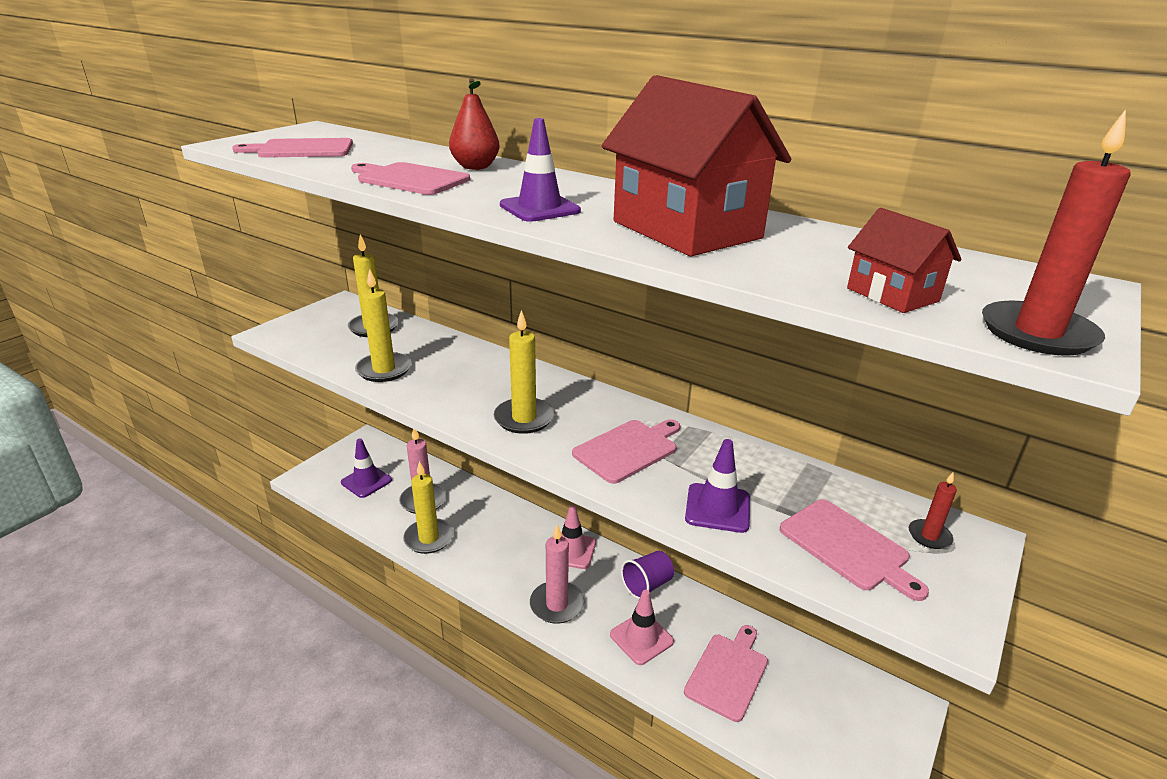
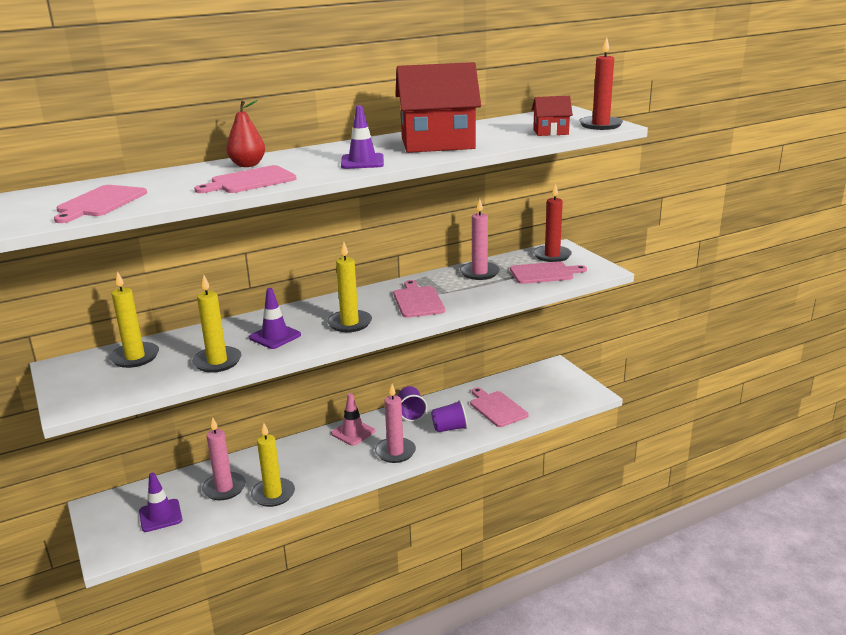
camera: 60 degrees left, 5 degrees down
(641, 638) = (449, 428): pink traffic cone -> purple cup
(717, 508) = (491, 292): purple traffic cone -> purple traffic cone (275, 336)
(772, 476) = (479, 273): none -> pink candle
(929, 536) = (552, 255): red candle -> red candle, size x1.80

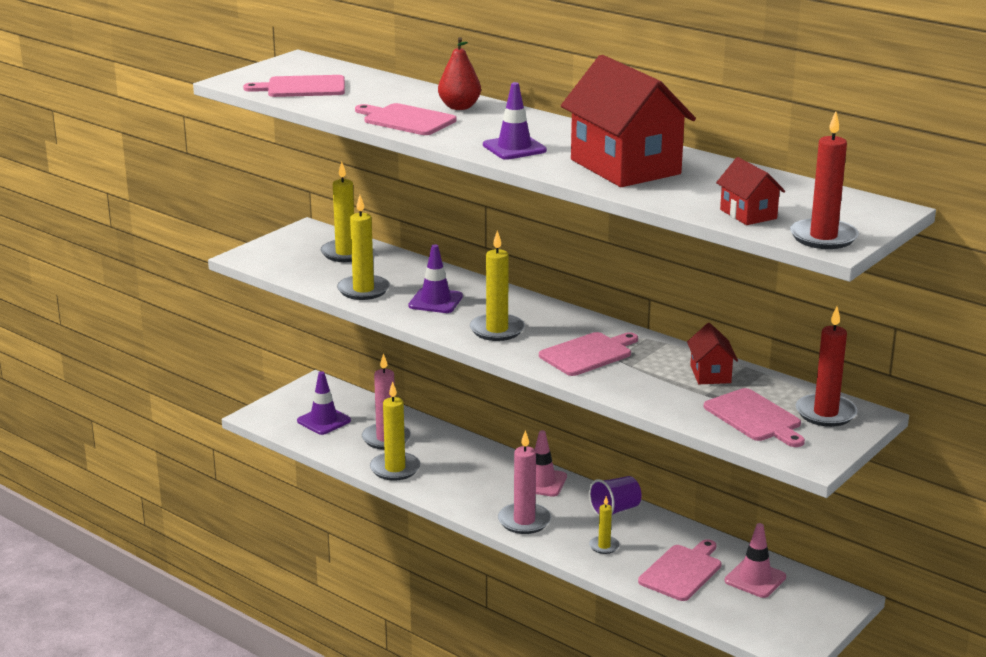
camera: 65 degrees right, 0 degrees up
(449, 428) = (604, 546): purple cup -> yellow candle
(479, 273) = (710, 374): pink candle -> red house
(520, 386) = (755, 579): none -> pink traffic cone

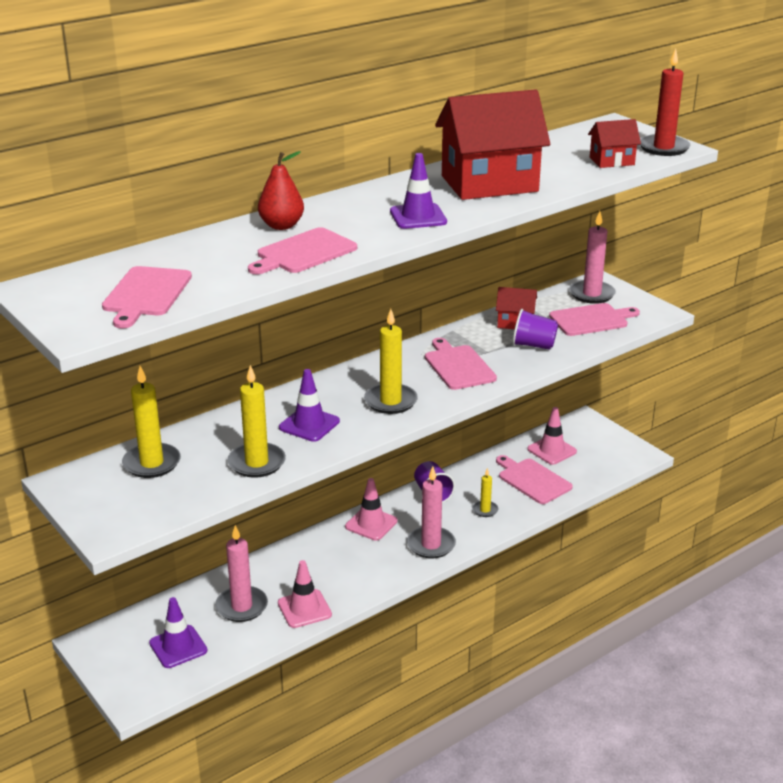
camera: 75 degrees left, 5 degrees up
(395, 469) = (304, 609): yellow candle -> pink traffic cone
(664, 388) = (533, 345): none -> purple cup
(825, 413) = (592, 294): red candle -> pink candle

